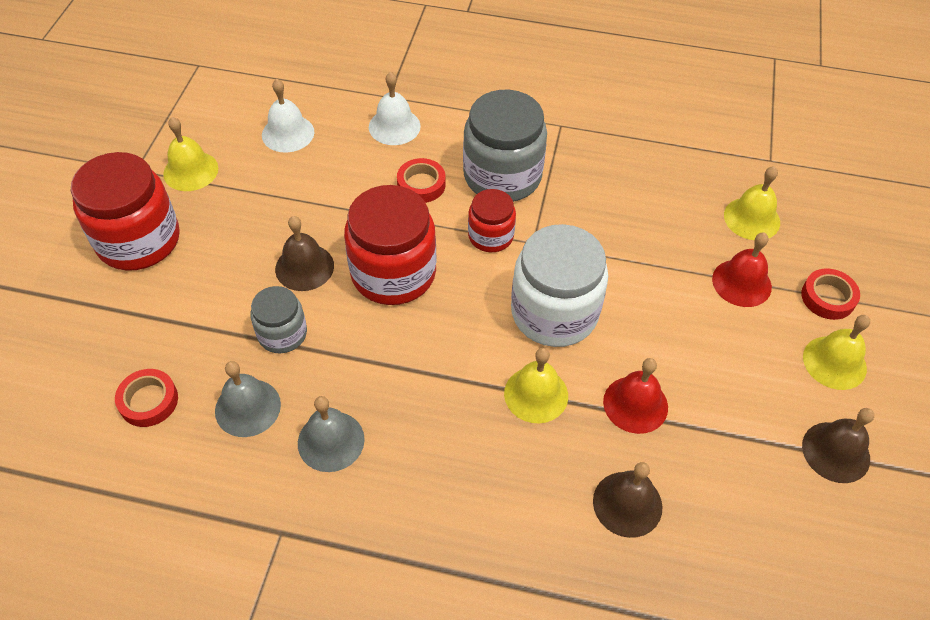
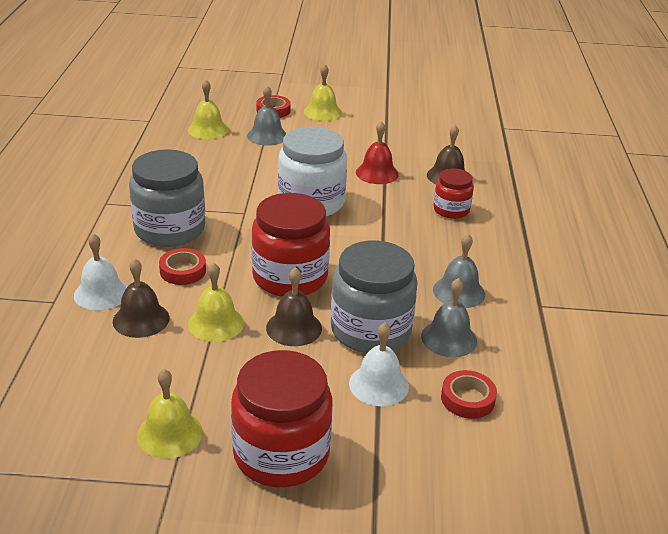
camera: 100 degrees left, 20 degrees down
(282, 334) = (370, 330): grey jar -> grey jar, size x1.80
(288, 133) = (108, 365): white bell -> white bell (378, 384)
(490, 236) = (240, 232): red jar -> red jar (451, 210)
(536, 394) = (383, 208): yellow bell -> yellow bell (216, 323)
(741, 283) = (267, 136): red bell -> grey bell
(836, 452) = (384, 116): brown bell -> brown bell (141, 319)

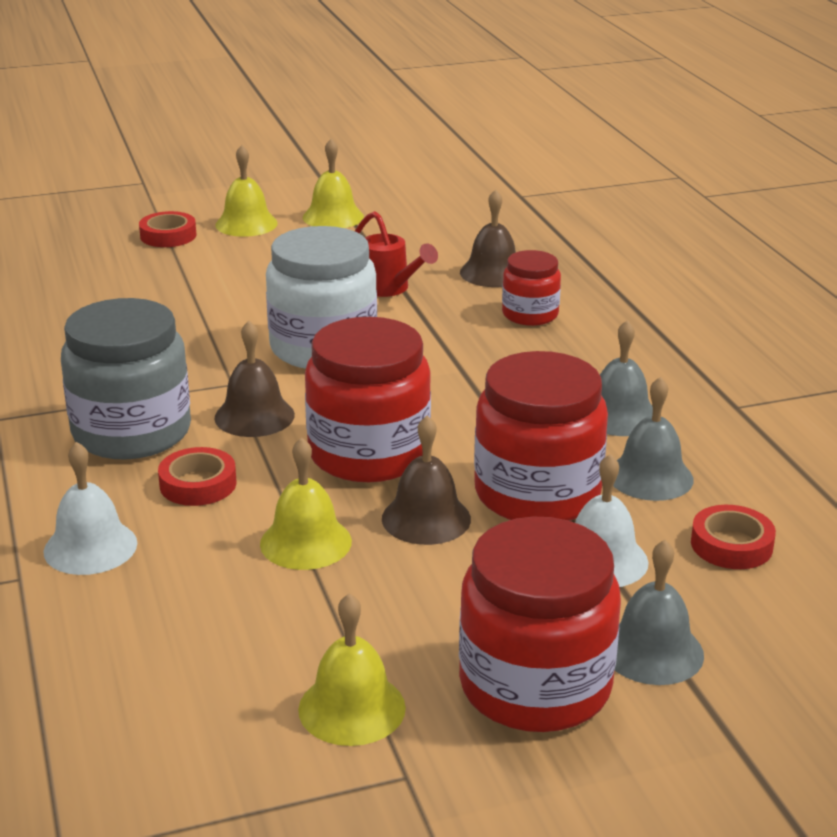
camera: 20 degrees left, 5 degrees down
(141, 319) = (184, 566): brown bell -> brown bell (254, 416)
(208, 130) = (84, 281): yellow bell -> yellow bell (333, 217)
(267, 136) = (185, 272): grey bell -> grey bell (652, 651)
(370, 330) = (537, 494): grey jar -> red jar
(377, 173) = (389, 289): red bell -> red watering can

